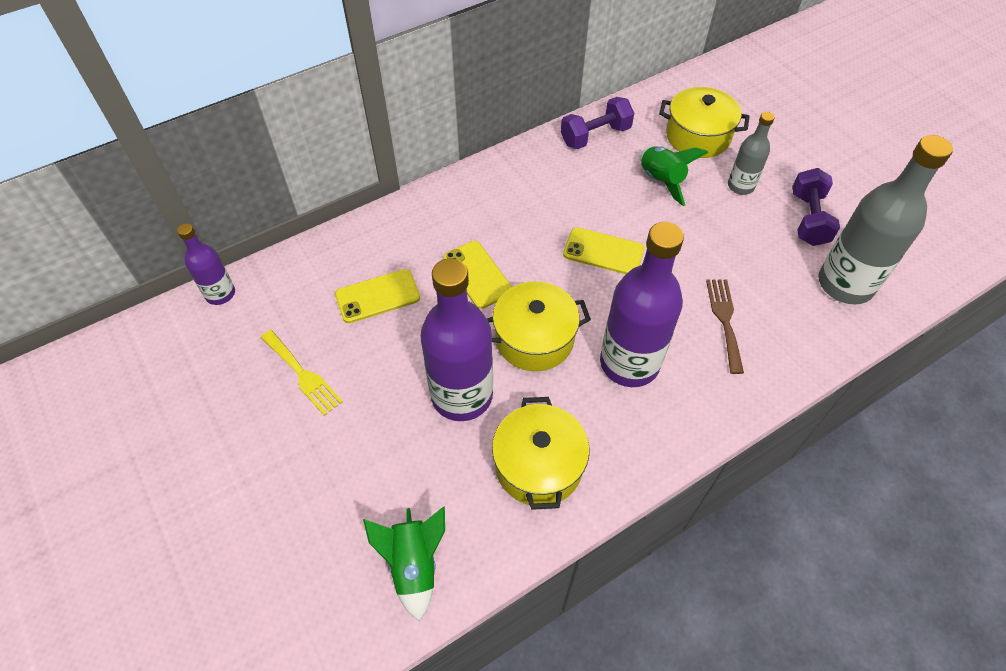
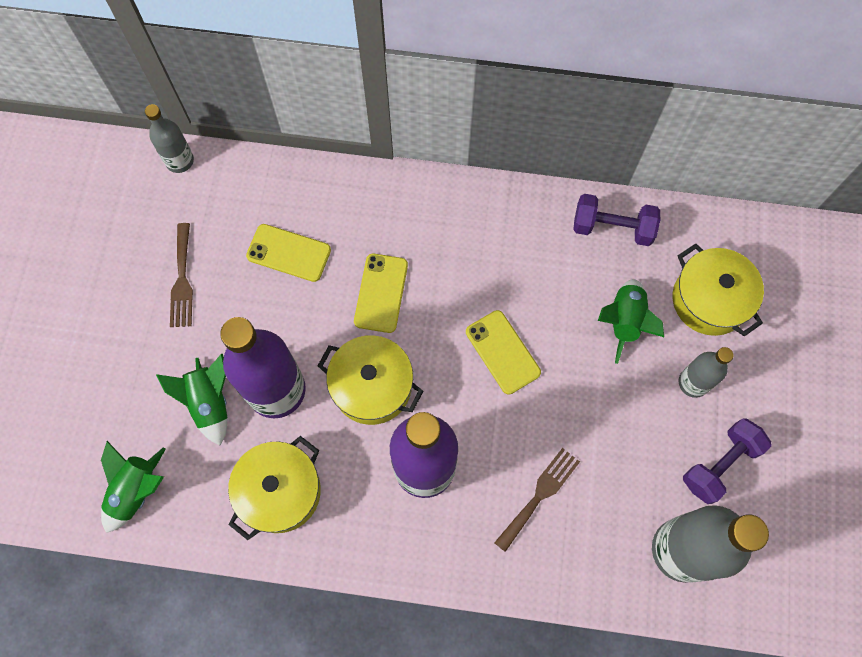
camera: 40 degrees right, 15 degrees up
(220, 294) = (179, 161): purple bottle -> grey bottle
(302, 374) = (182, 280): yellow fork -> brown fork
(414, 445) = (209, 402): none -> green rocket

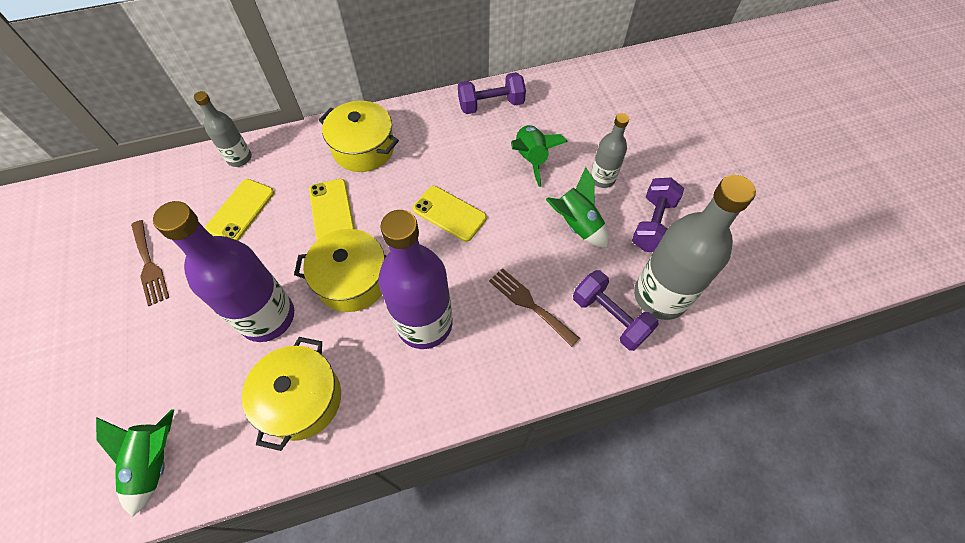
camera: 25 degrees left, 10 degrees down
(179, 161) = (120, 179): grey bottle -> grey bottle (239, 158)
(209, 402) = (207, 352): green rocket -> green rocket (576, 224)
(289, 253) = (241, 210): yellow phone -> yellow phone turned 60 degrees counterclockwise
(539, 495) = (529, 304): brown fork -> brown fork turned 60 degrees counterclockwise
(615, 548) = (610, 317): none -> purple dumbbell
(709, 300) = (583, 123): yellow pot -> yellow pot (363, 148)

